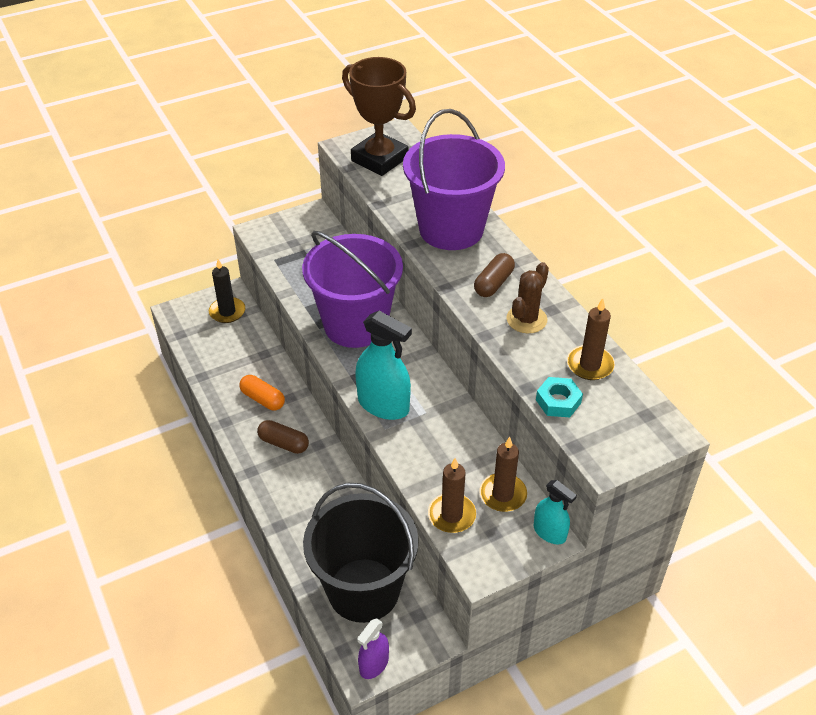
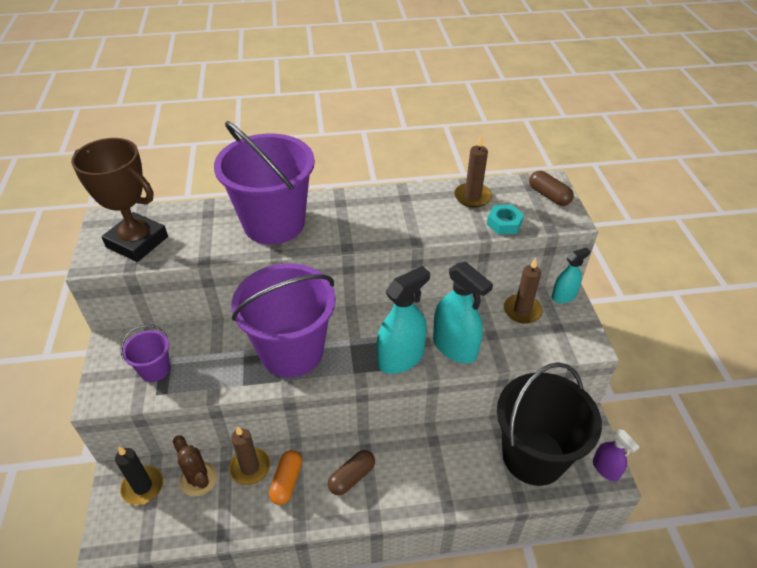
camera: 70 degrees left, 0 degrees up
(263, 399) = (286, 482): orange capsule -> orange capsule turned 45 degrees counterclockwise
(298, 249) = (155, 370): none -> purple bucket
(379, 159) = (137, 242): brown trophy -> brown trophy turned 60 degrees clockwise
(418, 444) = (454, 347): none -> turquoise spray bottle
(452, 515) = (534, 347): brown candle -> brown candle (250, 467)
(493, 283) = (358, 219): brown capsule -> brown capsule (549, 196)
(526, 319) = (409, 213): brown cactus -> brown cactus (198, 479)

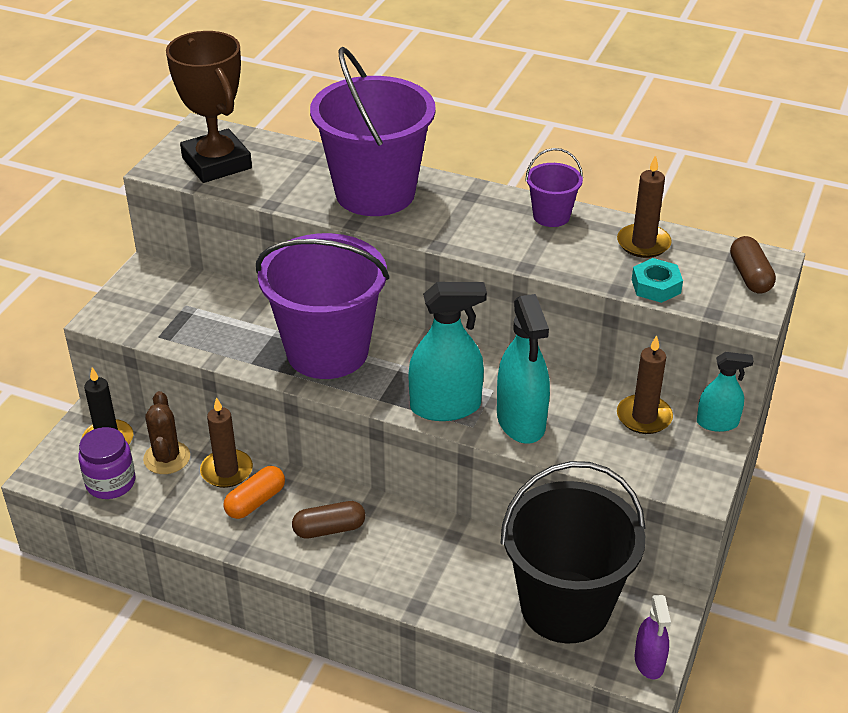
camera: 30 degrees right, 5 degrees down
(155, 370) = (173, 313): purple bucket -> purple bucket (551, 216)
(167, 522) = (111, 483): none -> purple jar

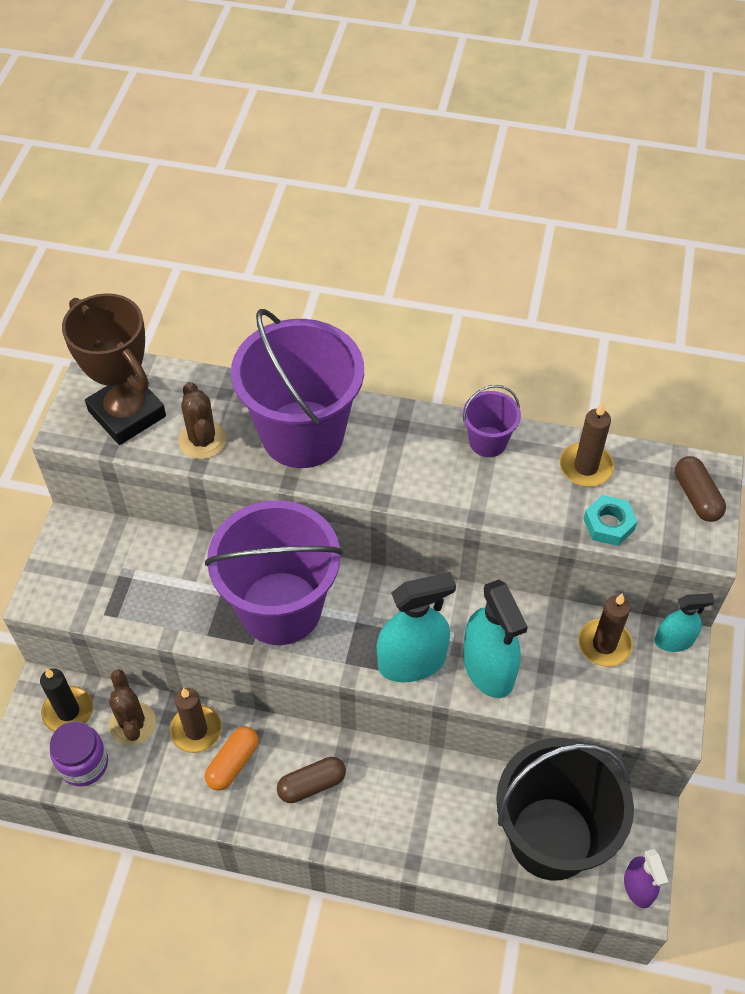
camera: 10 degrees left, 15 degrees up
(280, 187) = (202, 440): none -> brown cactus

